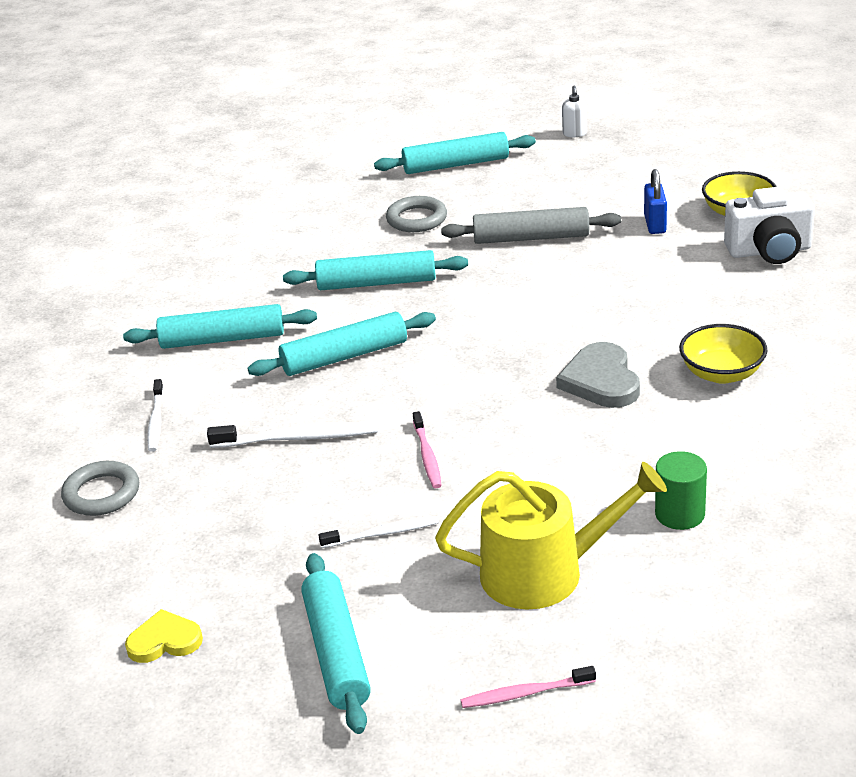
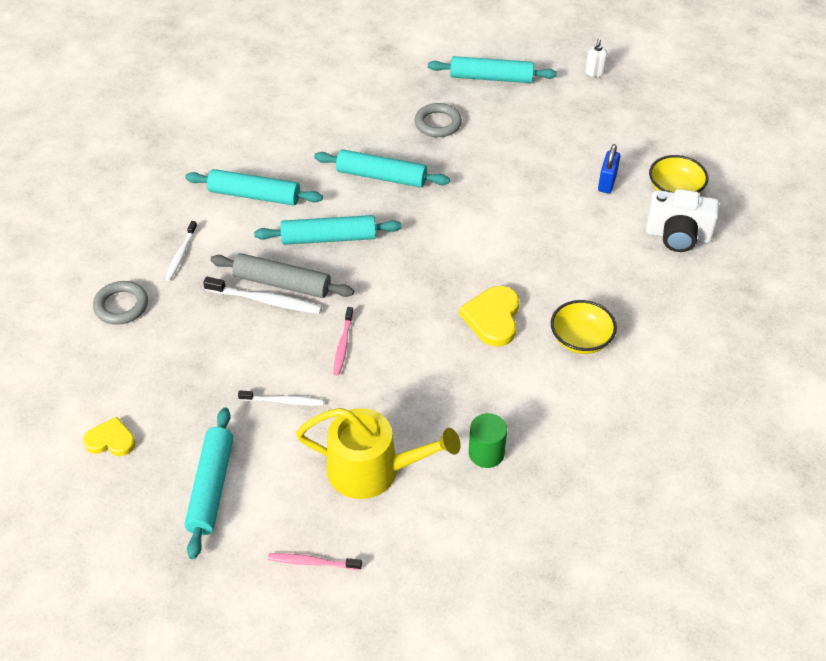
camera: 15 degrees right, 15 degrees up
(531, 237) = (510, 167): grey rolling pin -> grey rolling pin (282, 283)
(601, 380) = (493, 318): grey heart -> yellow heart

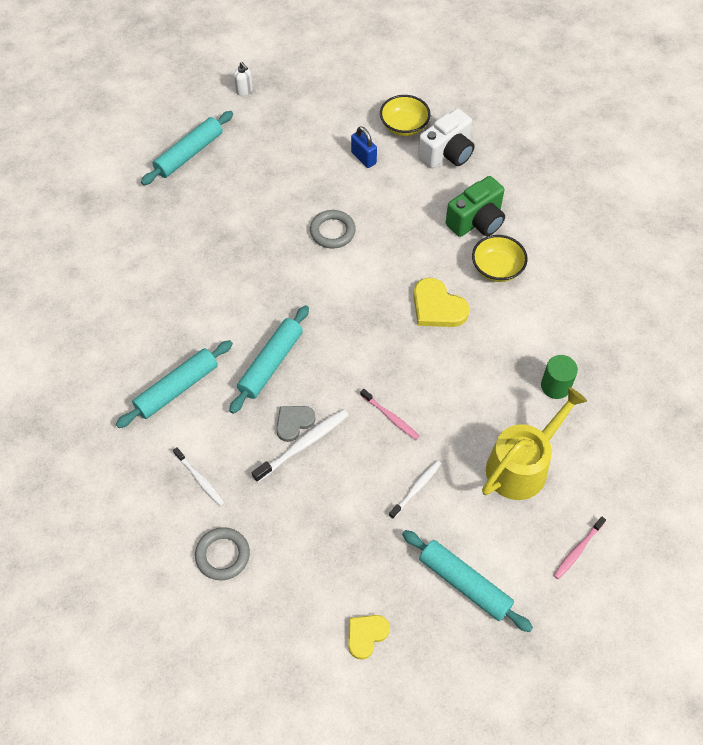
camera: 55 degrees left, 10 degrees up
(282, 283) = (294, 423): grey rolling pin -> grey heart
(381, 176) = (234, 289): turquoise rolling pin -> none
(438, 123) = (208, 218): grey ring -> grey ring (332, 231)
(621, 297) = (476, 221): none -> green camera

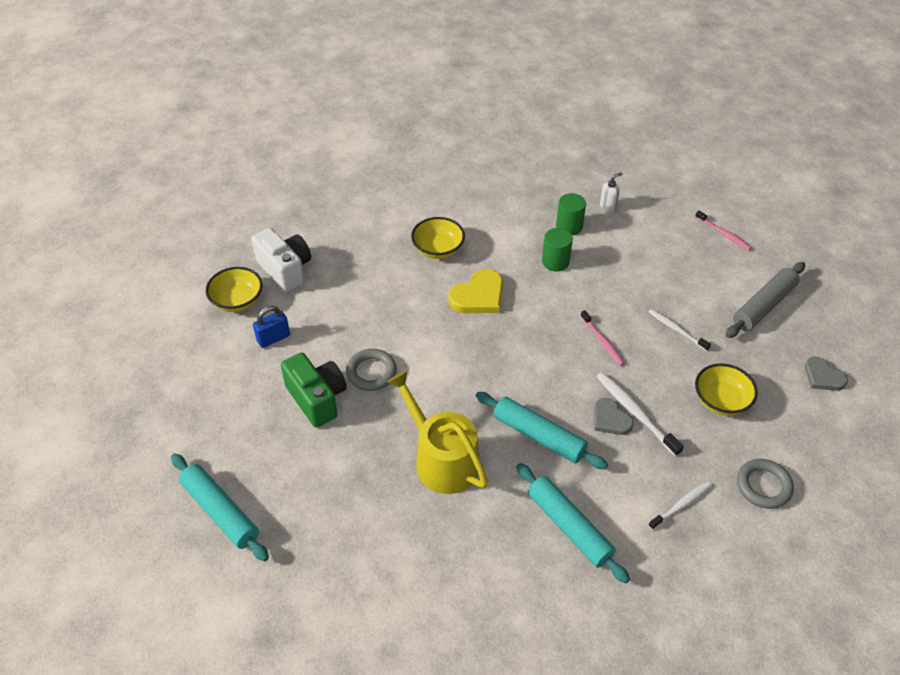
camera: 85 degrees left, 10 degrees down
(244, 91) = (131, 448): white soap dispenser -> white soap dispenser (608, 206)
(324, 525) = (721, 400): none -> yellow bowl
(366, 635) = (823, 376): yellow heart -> grey heart
(391, 417) = (602, 342): pink toothbrush -> pink toothbrush turned 105 degrees clockwise
(465, 583) = (763, 306): turquoise rolling pin -> grey rolling pin
(476, 221) = (378, 257): green camera -> green camera (317, 399)
(498, 373) = (555, 261): none -> green cylinder
(522, 465) = (648, 257): yellow watering can -> yellow watering can (442, 459)

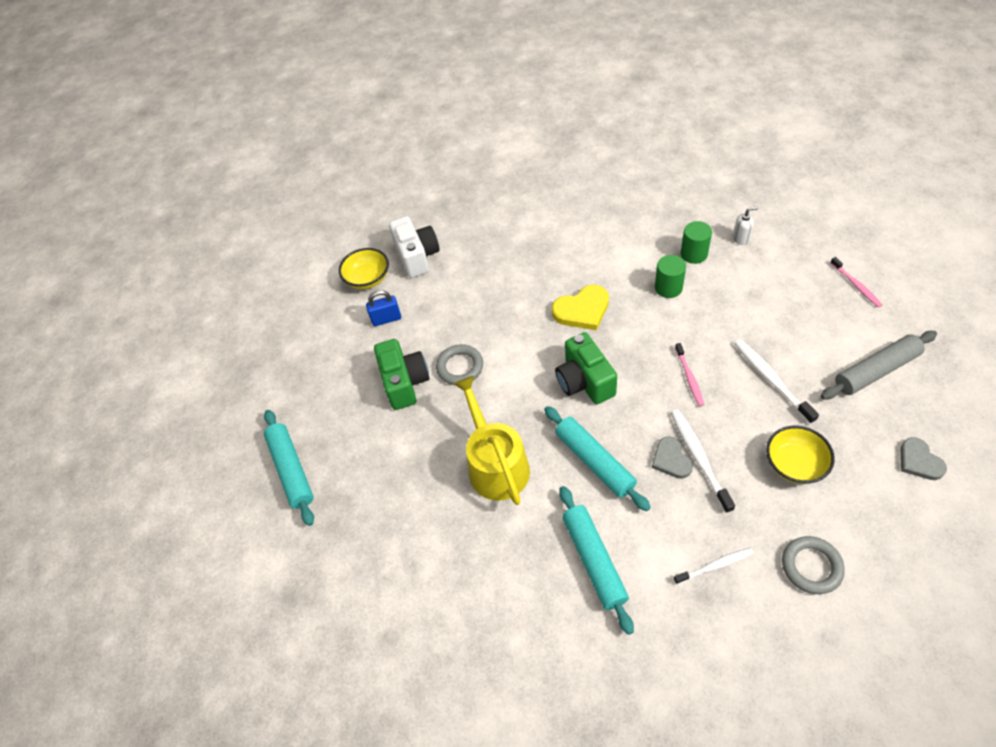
camera: 25 degrees right, 5 degrees up
(438, 249) = (559, 258): yellow bowl -> none
(504, 363) = (585, 381): none -> green camera
(676, 329) = (771, 379): white toothbrush -> white toothbrush, size x1.53

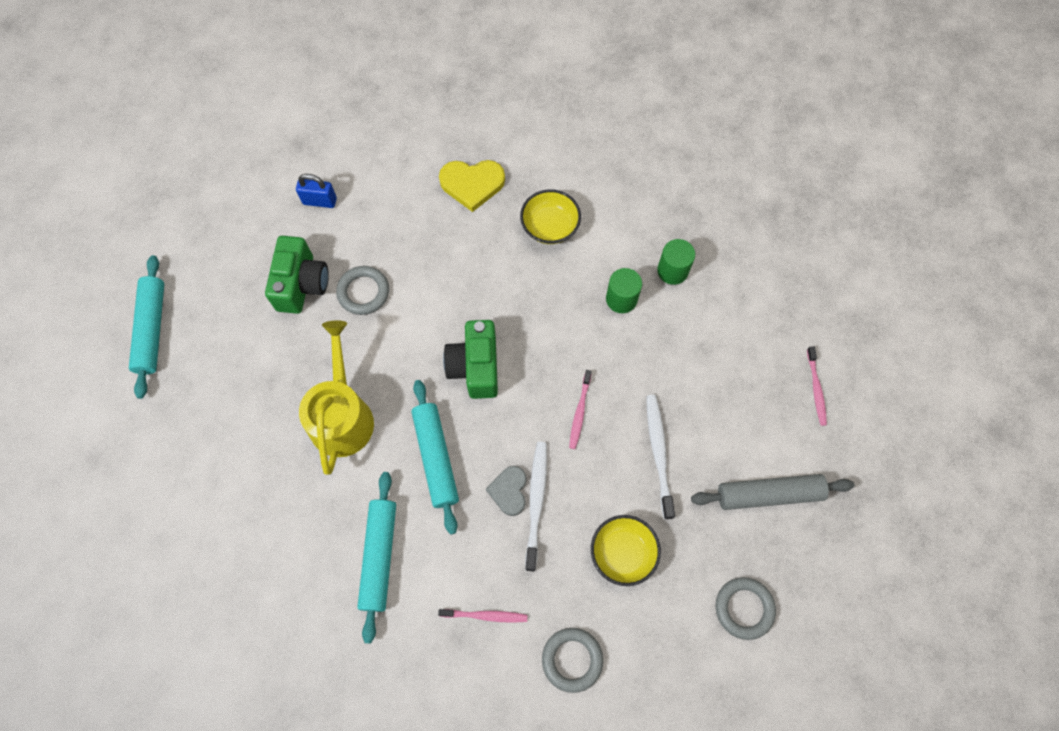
camera: 15 degrees right, 15 degrees up
(368, 278) = (324, 143): yellow bowl -> yellow bowl (550, 226)
(417, 256) = (387, 139): white camera -> none
(582, 310) = (519, 284): yellow heart -> yellow heart (472, 184)
(715, 565) = (486, 615): white toothbrush -> pink toothbrush
(741, 238) = (733, 275): white soap dispenser -> none
(919, 461) = (744, 608): grey heart -> grey ring

